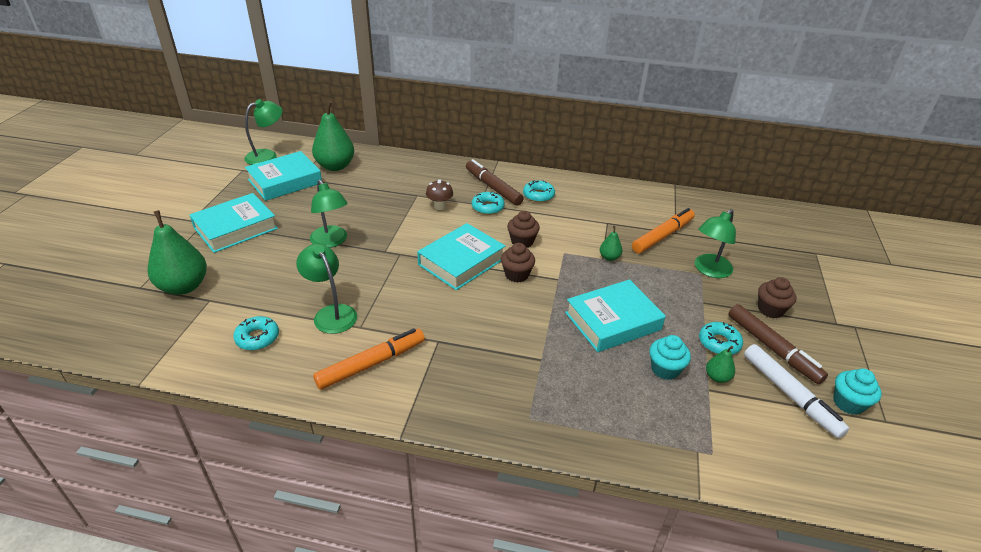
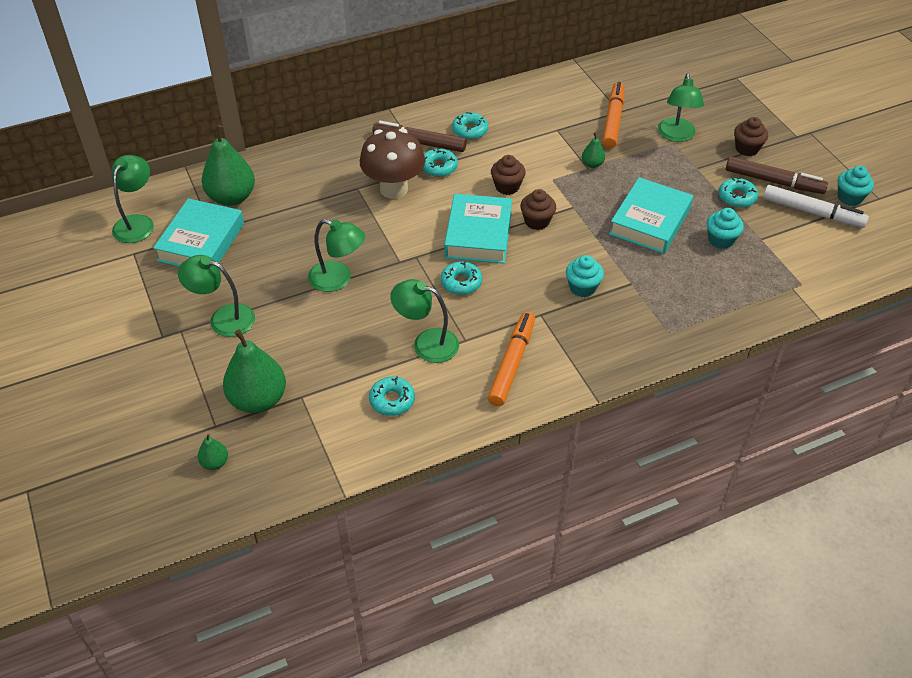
camera: 35 degrees left, 10 degrees up
(235, 228) = (223, 318): turquoise book -> green lamp
(408, 286) = (461, 282): none -> turquoise donut
(439, 206) = (394, 189): brown mushroom -> brown mushroom, size x2.03
(495, 340) = (582, 287): none -> turquoise cupcake
(717, 377) = (758, 226): green pear -> green pear (215, 462)

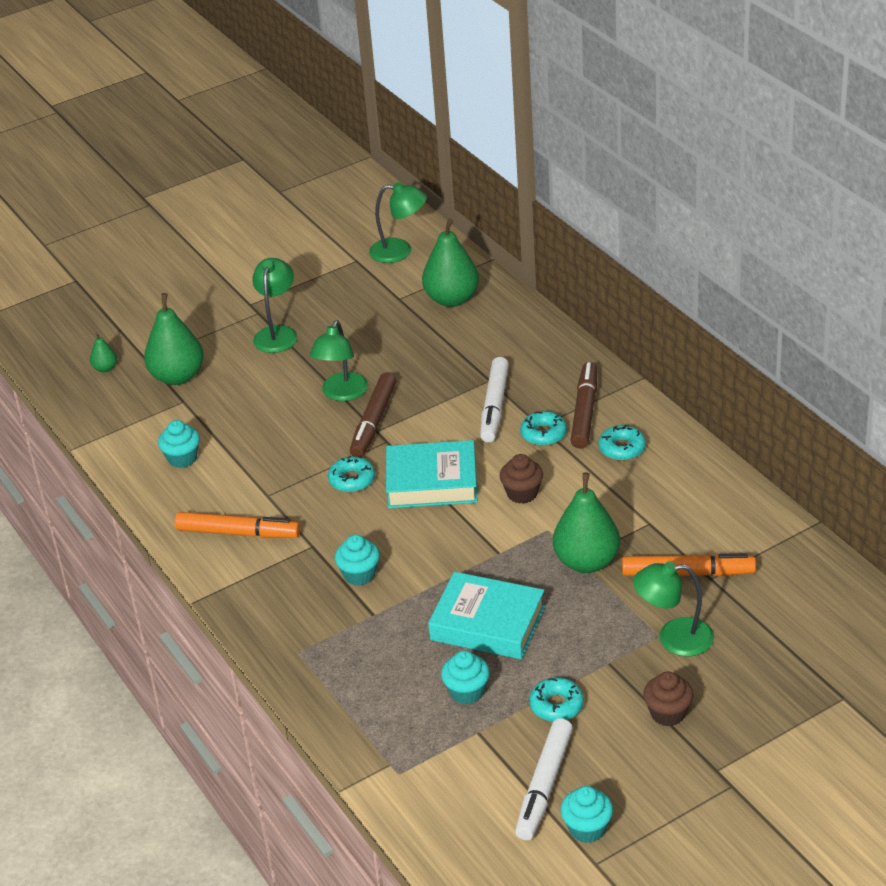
camera: 85 degrees right, 10 degrees down
(201, 242) = (380, 296): turquoise book -> none
(392, 400) = (182, 458): turquoise donut -> turquoise cupcake
(394, 189) = (494, 406): brown mushroom -> white marker
(426, 343) = (259, 469): green lamp -> none
(537, 221) = (465, 525): brown cupcake -> none
(592, 164) = (587, 562): green pear -> green pear, size x2.16
(774, 181) = (601, 744): brown marker -> brown marker (373, 422)

